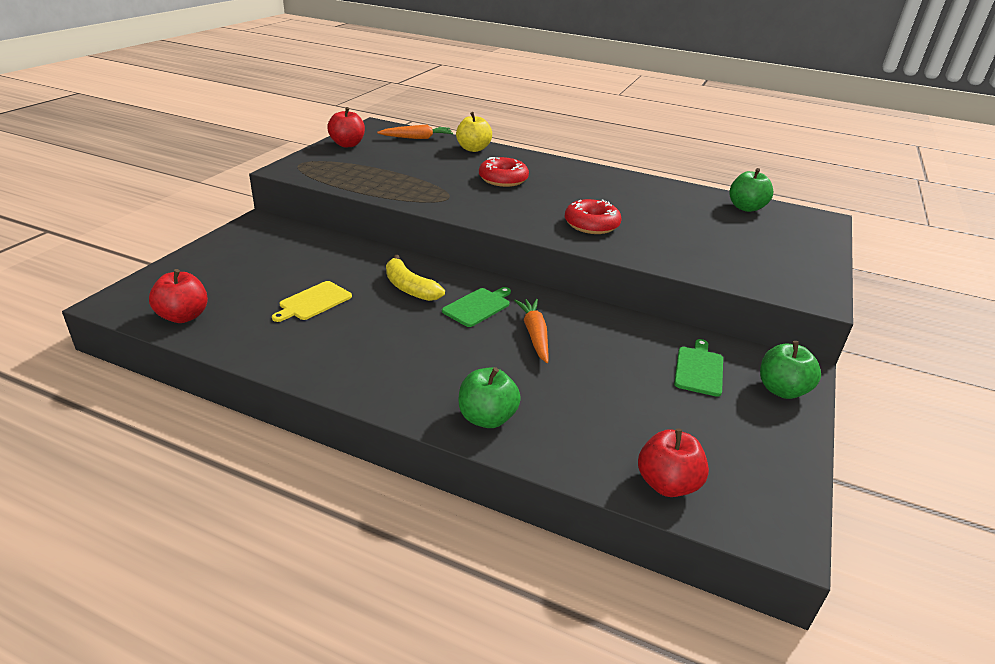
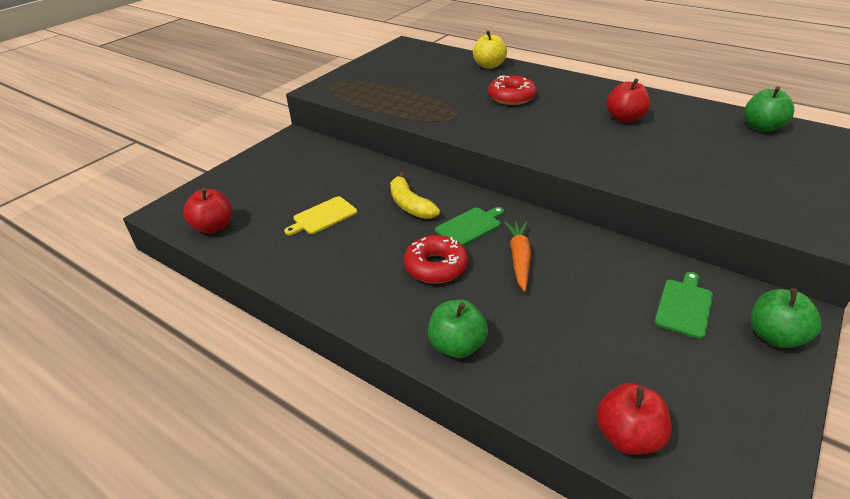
camera: 15 degrees right, 5 degrees up
(347, 144) = (375, 64): red apple -> red apple (624, 118)
(417, 138) = (439, 56): orange carrot -> none
(591, 224) = (590, 146): red donut -> red donut (435, 266)

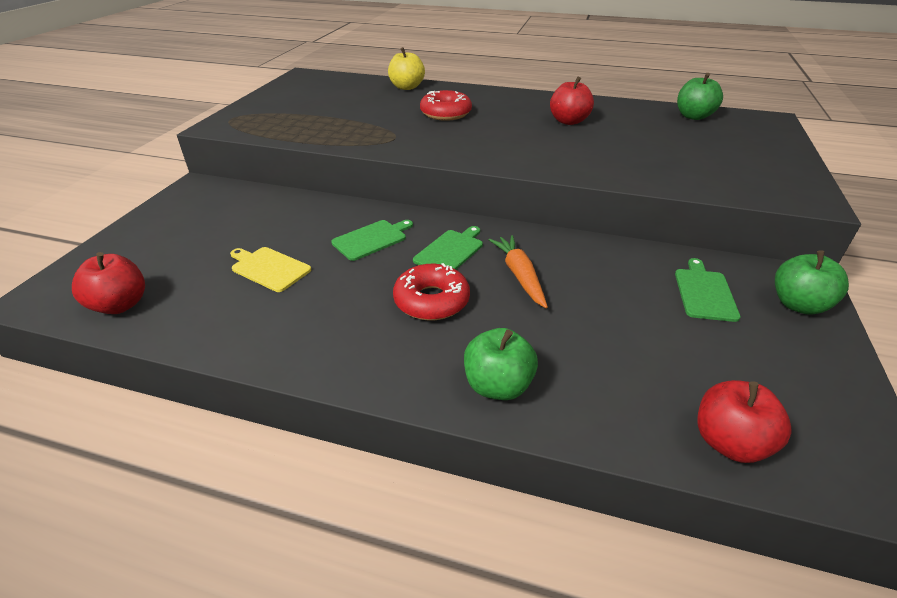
camera: 20 degrees left, 0 degrees up
(323, 216) = (269, 268): yellow cutting board -> yellow cutting board turned 90 degrees clockwise
(410, 205) = (372, 239): yellow banana -> green cutting board

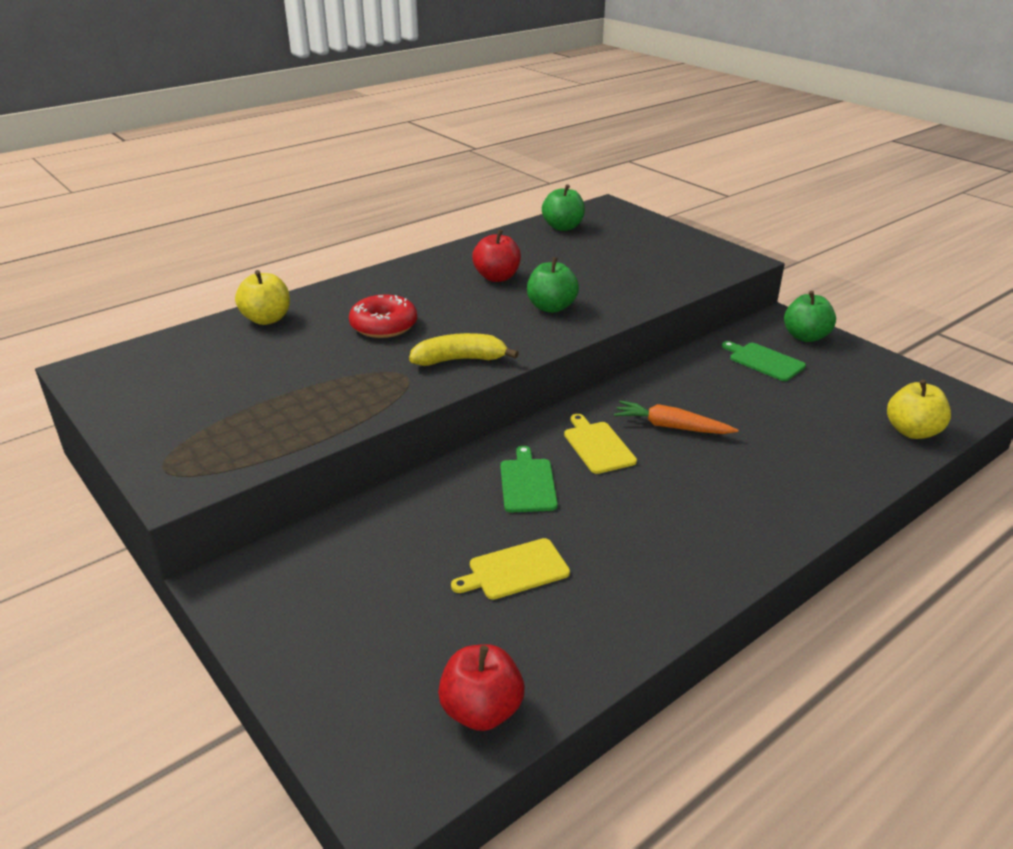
camera: 55 degrees left, 5 degrees down
(431, 301) = (668, 486): red donut -> none
(436, 146) = (460, 360): none -> yellow banana
(450, 251) = (598, 446): green cutting board -> yellow cutting board
(497, 385) = (802, 497): green apple -> green apple (551, 307)
(729, 442) = (912, 431): red apple -> yellow apple

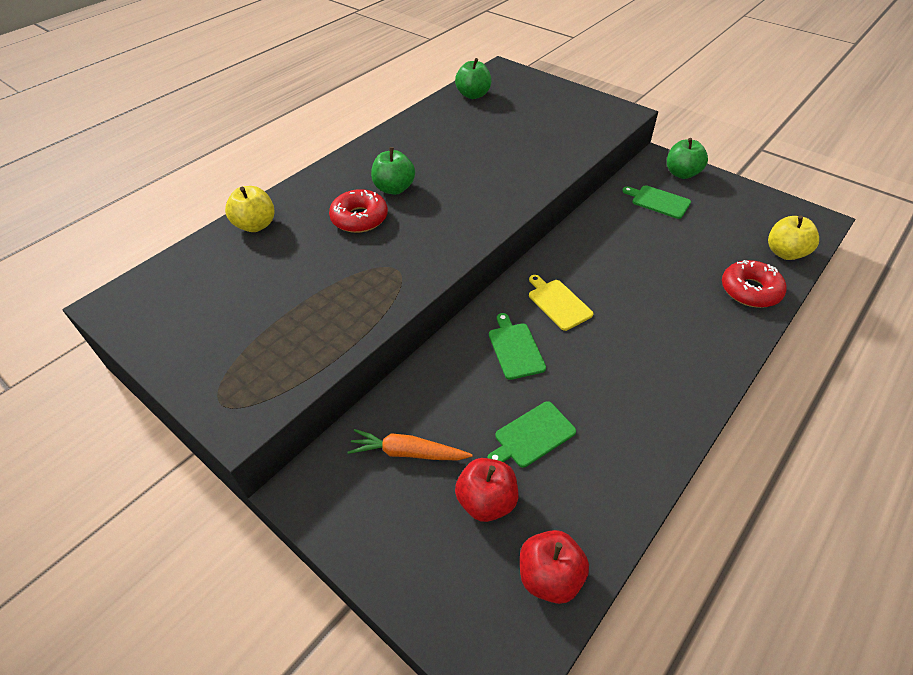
camera: 10 degrees left, 15 degrees up
(460, 360) = (436, 246): yellow banana -> none
(497, 277) = (437, 154): red apple -> red apple (486, 501)
(515, 570) = (532, 435): yellow cutting board -> green cutting board
(551, 307) = (492, 180): green apple -> green apple (394, 188)
(671, 427) = (608, 275): orange carrot -> orange carrot (408, 452)
(850, 464) = (750, 290): none -> red donut

